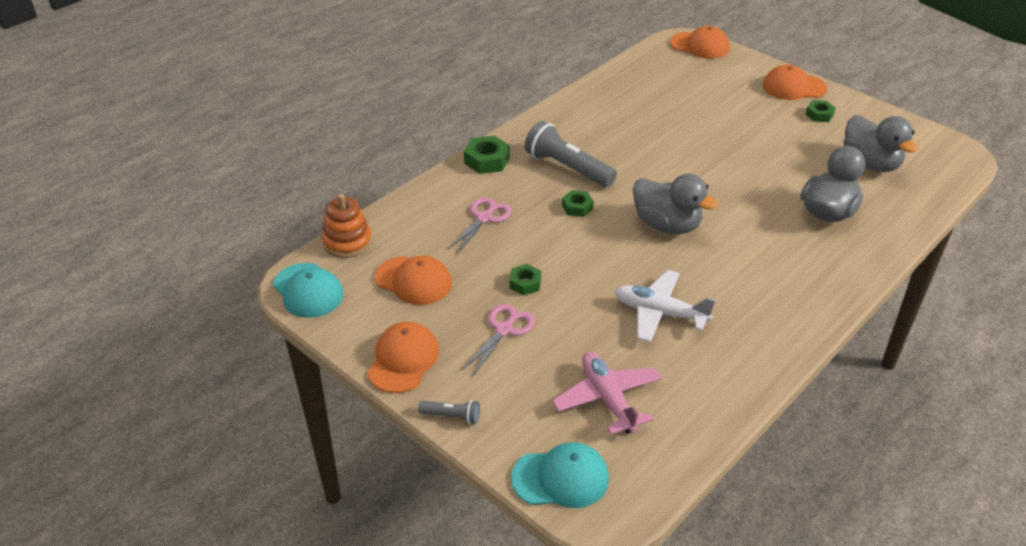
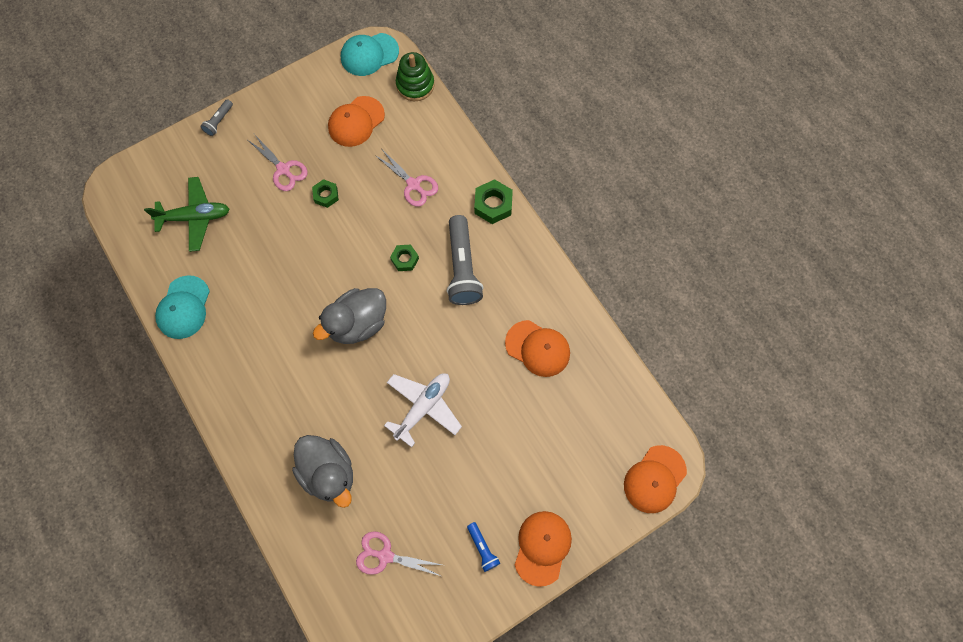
camera: 105 degrees right, 30 degrees up
(347, 242) = (415, 85): orange stacking toy -> green stacking toy
(403, 360) = (279, 102): orange cap -> orange cap (537, 348)
(560, 478) = (146, 171): turquoise cap -> turquoise cap (184, 307)
(567, 168) = (462, 268): grey flashlight -> grey flashlight turned 120 degrees clockwise
(607, 399) = (195, 217): pink plane -> green plane
(660, 313) = (260, 280): white plane -> white plane (423, 407)
(819, 115) = (482, 548): green nut -> blue flashlight
(870, 164) = (385, 556): grey duck -> pink scissors

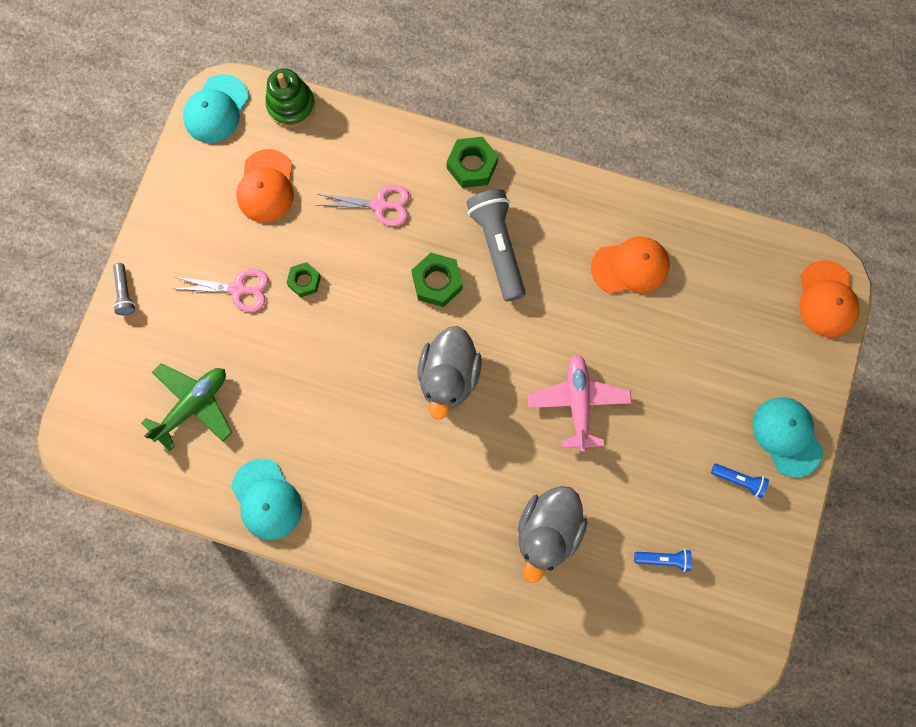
camera: 40 degrees left, 5 degrees up
(329, 472) = (547, 531): grey duck -> grey duck turned 105 degrees clockwise
(385, 556) = (663, 559): pink scissors -> blue flashlight
(405, 259) = (437, 282): green nut -> green nut, size x1.55
(423, 407) = (578, 403): white plane -> pink plane
(462, 268) = (497, 247): grey flashlight -> grey flashlight turned 150 degrees counterclockwise
(542, 547) = (787, 436): orange cap -> turquoise cap

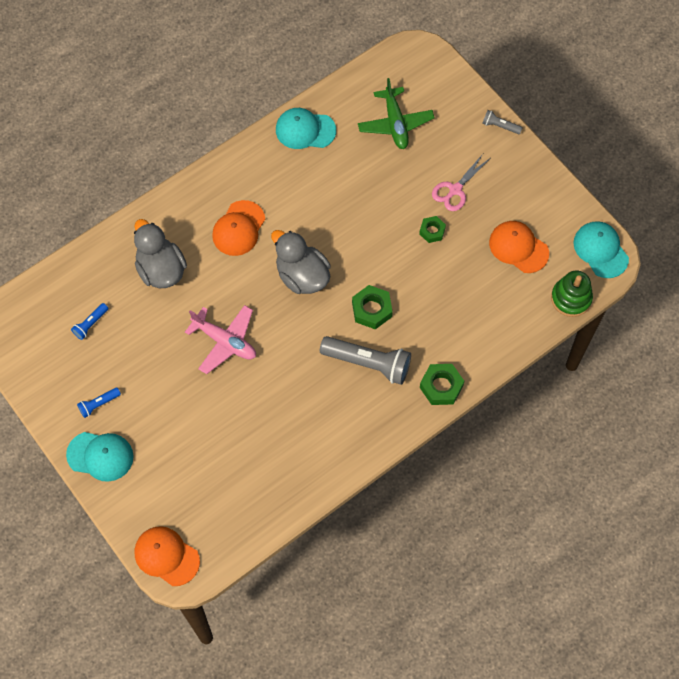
camera: 125 degrees right, 10 degrees down
(379, 205) = (454, 309): pink scissors -> none
(630, 266) = (290, 440): orange cap -> orange cap (239, 228)

